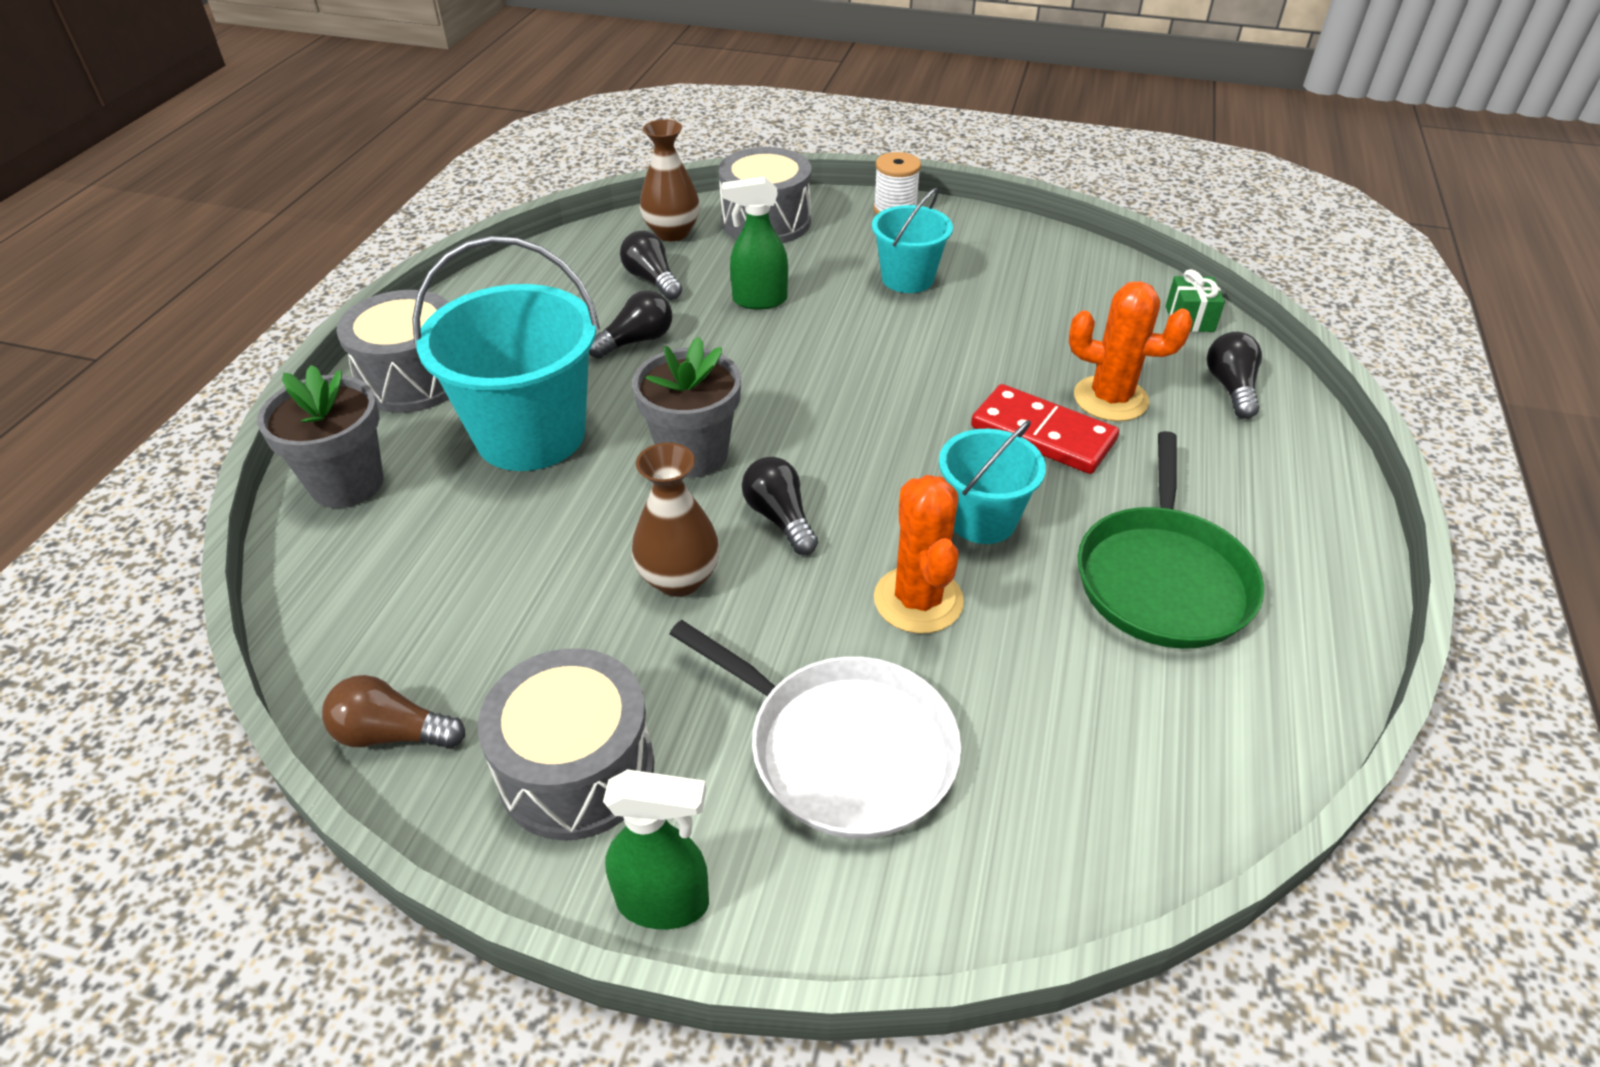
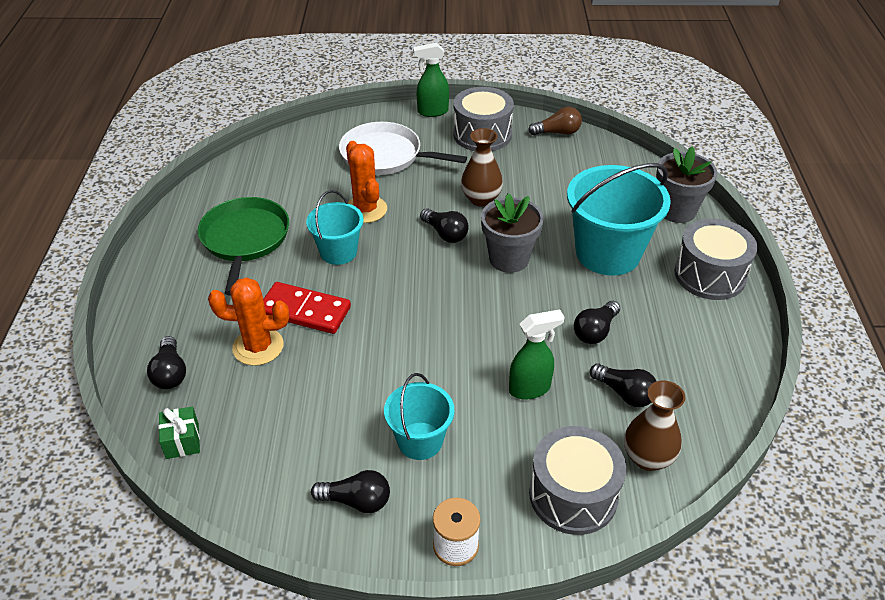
camera: 165 degrees right, 0 degrees up
(986, 248) = (356, 501): none -> black light bulb

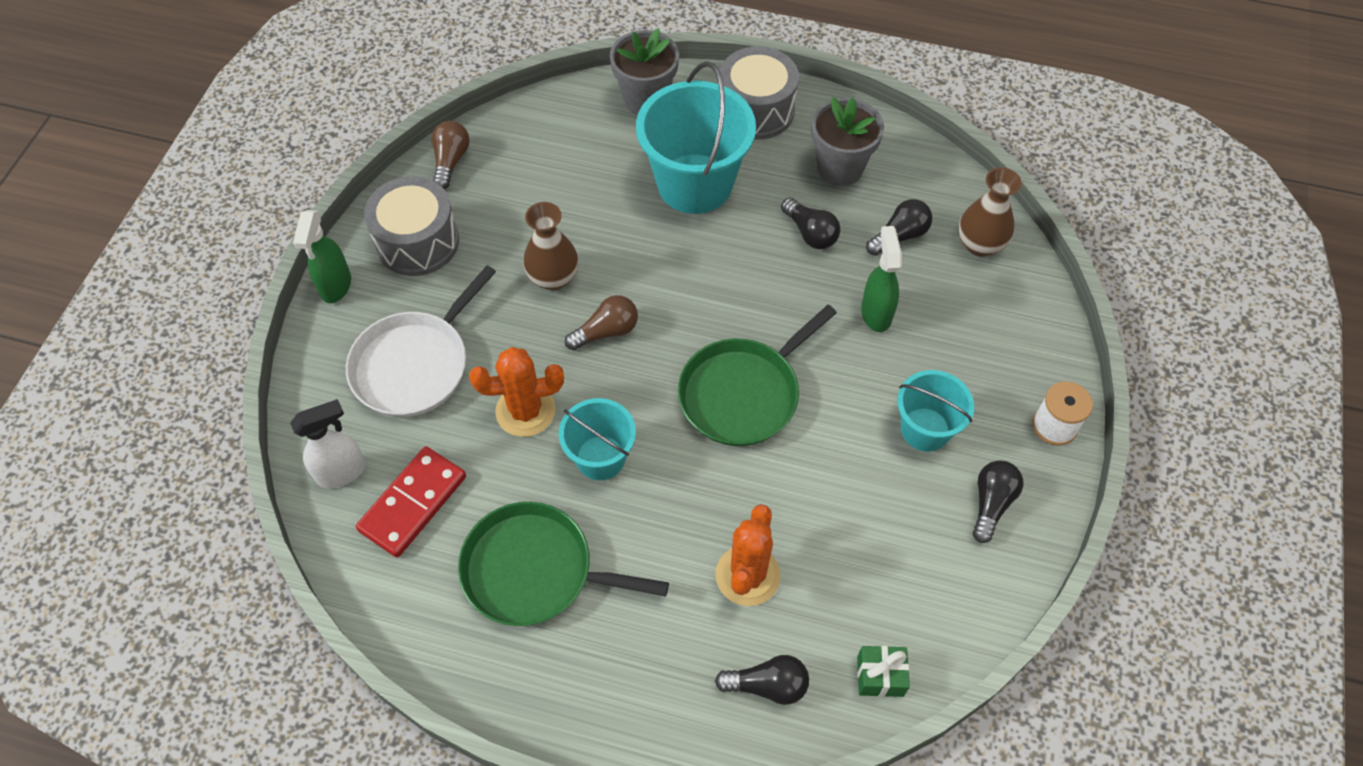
camera: 75 degrees left, 15 degrees up
(299, 146) = (342, 472): none -> white spray bottle
(304, 311) = (699, 513): red domino -> red domino (413, 503)
(417, 317) = (743, 393): none -> green pan
(445, 234) = (606, 331): black light bulb -> brown light bulb
(509, 259) = (674, 278): grey flower pot -> grey flower pot (839, 168)
(573, 495) = (1012, 315): grey drum -> none

